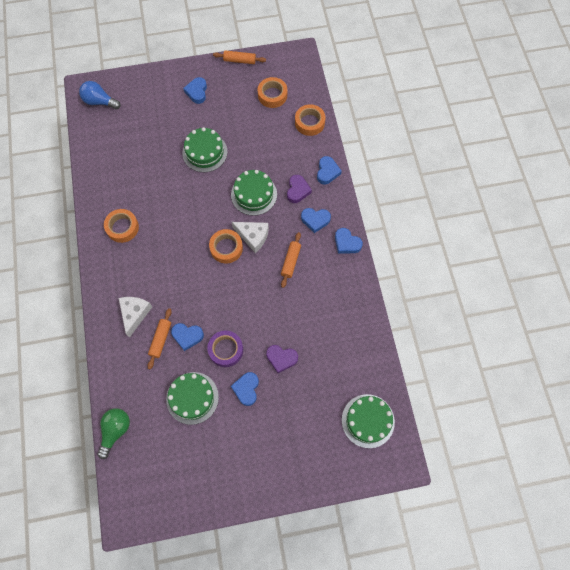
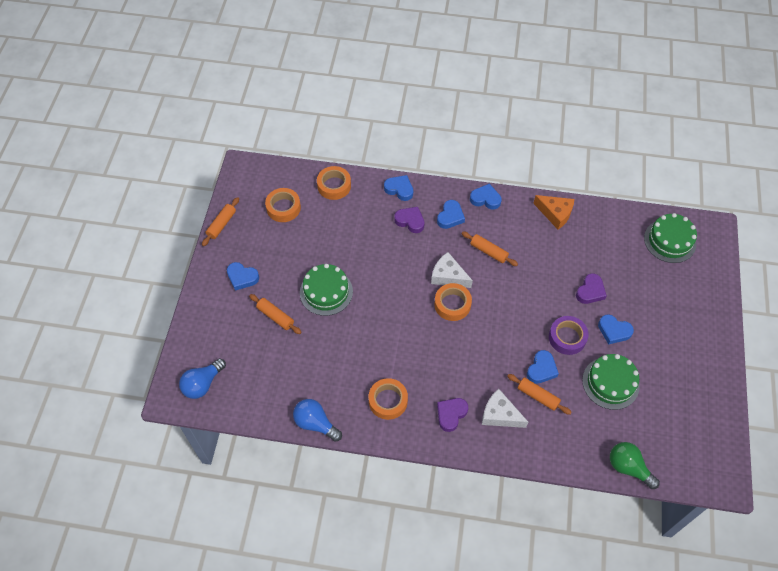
camera: 70 degrees left, 10 degrees down
(89, 184) = (315, 423): none -> blue light bulb
(124, 277) = (451, 414): none -> purple heart
(170, 126) = (275, 316): none -> orange rolling pin
(253, 237) = (448, 276): white cheese -> white cheese turned 105 degrees counterclockwise
(254, 194) = (398, 261): green cake -> none
(346, 243) = (485, 199): blue heart -> blue heart turned 135 degrees counterclockwise
(355, 307) = (555, 214): none -> orange cheese

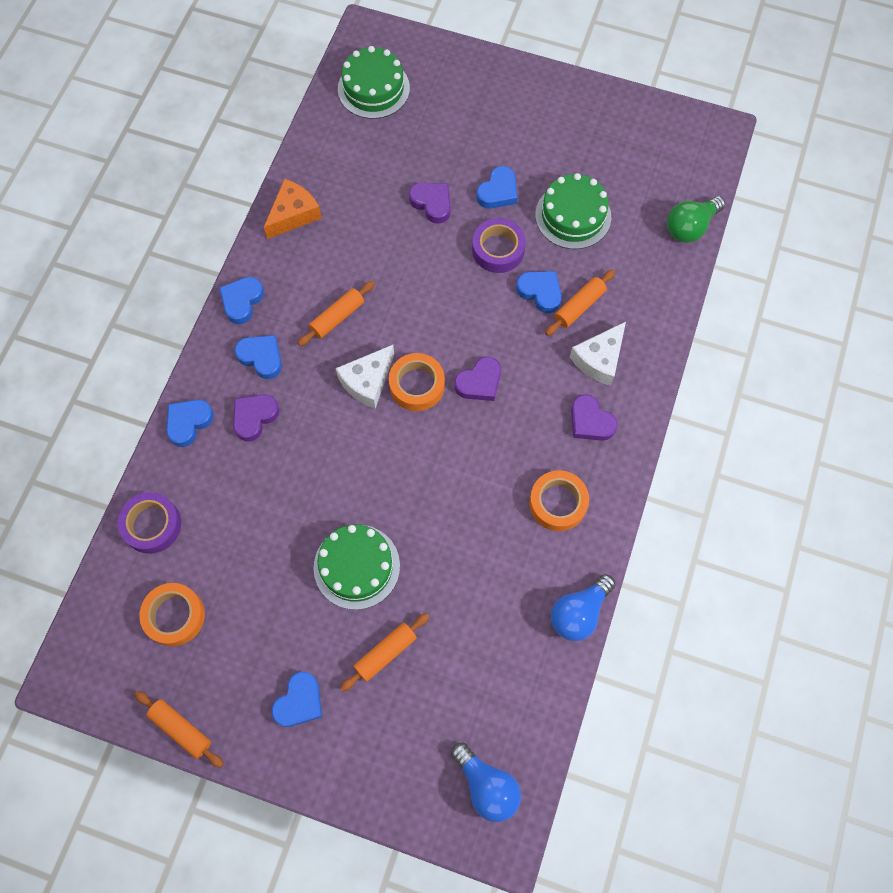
camera: 80 degrees left, 10 degrees up
(334, 186) = (152, 525): orange tape -> purple tape
(463, 341) = (479, 382): none -> purple heart

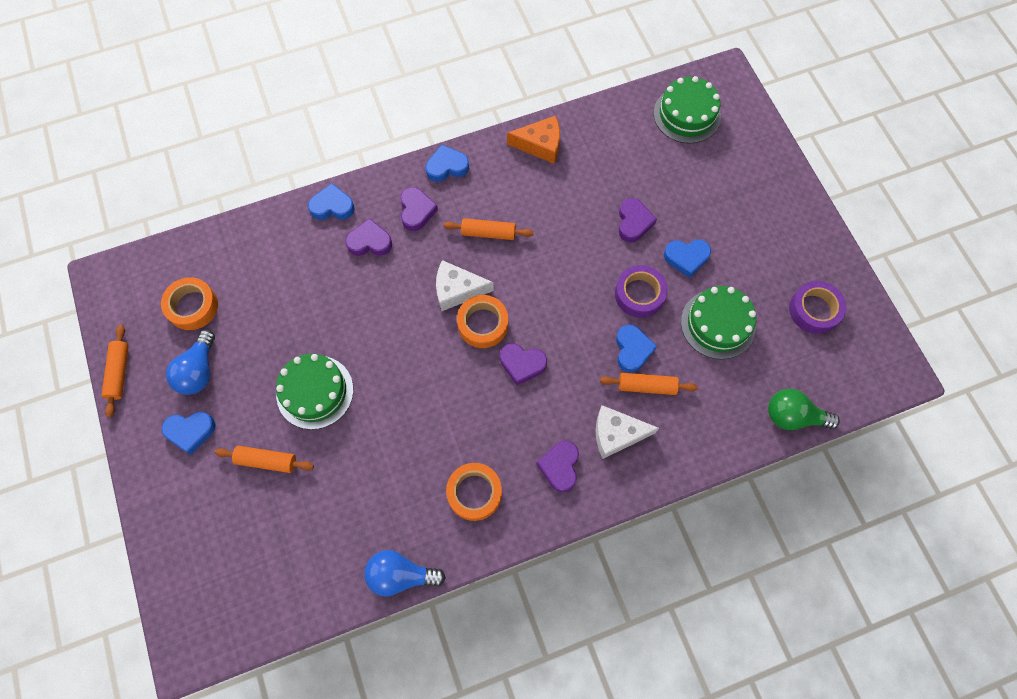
camera: 50 degrees right, 0 degrees up
(152, 525) = (244, 243): purple tape -> purple tape (814, 310)
(261, 357) = (416, 211): blue heart -> purple heart
(487, 786) = (220, 608): blue light bulb -> blue light bulb (199, 371)

